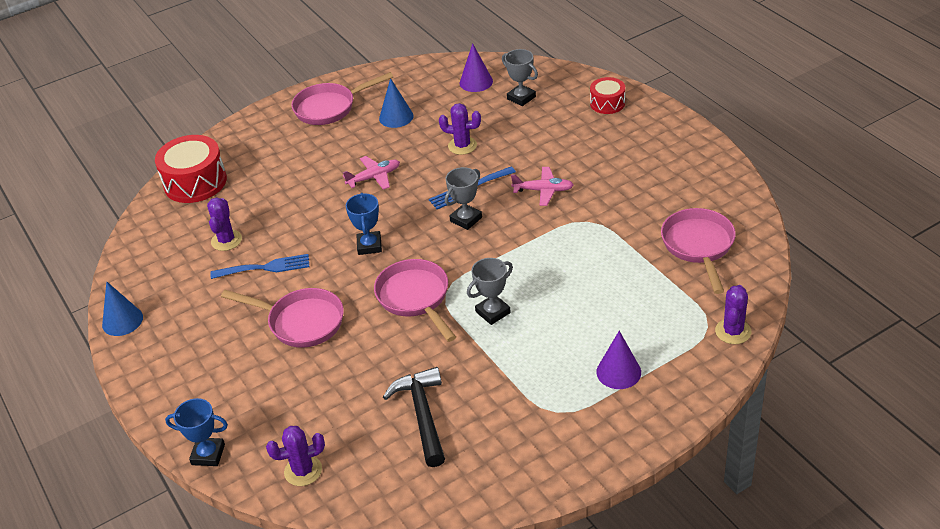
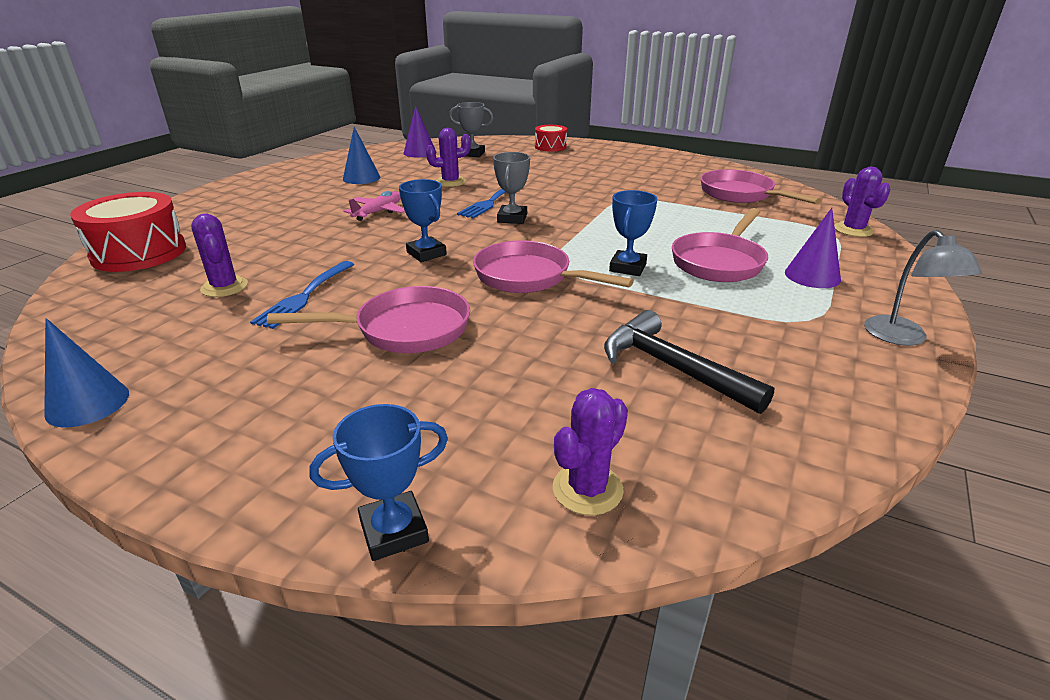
camera: 35 degrees left, 10 degrees down
(265, 267) = (304, 296): blue fork -> blue fork turned 150 degrees clockwise
(329, 108) = (280, 183): pink pan -> pink pan (719, 262)
(493, 312) = (627, 267): grey trophy -> blue trophy
(543, 190) = (563, 191): pink plane -> none
(598, 452) = (902, 338): none -> grey lamp

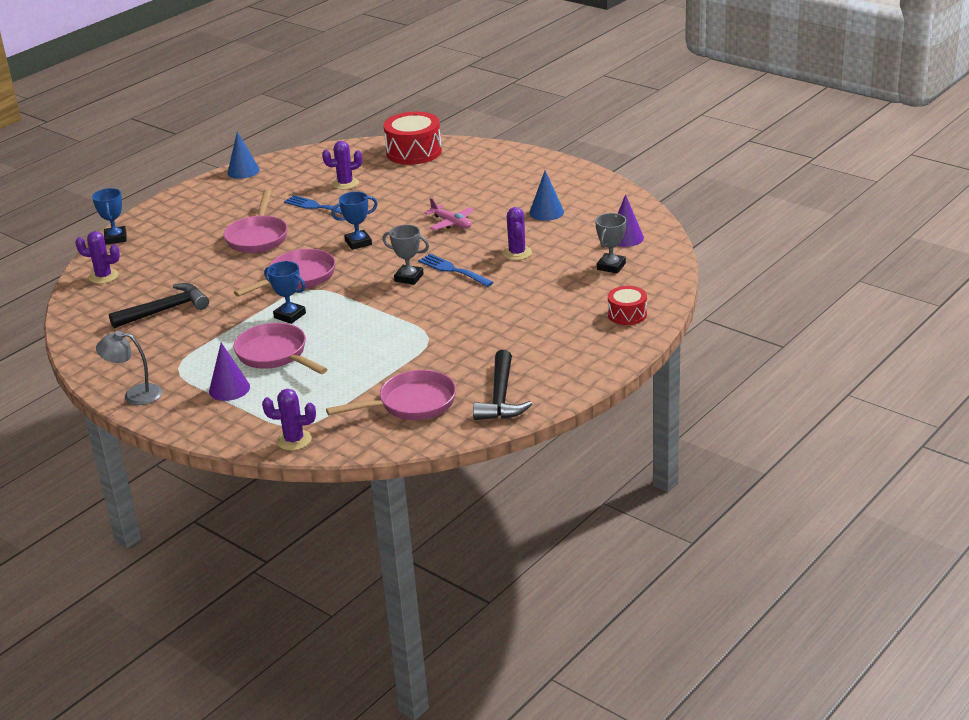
camera: 105 degrees right, 0 degrees up
(587, 489) = (104, 276): purple cactus -> purple cactus turned 45 degrees counterclockwise
(699, 170) = (500, 397): none -> black hammer

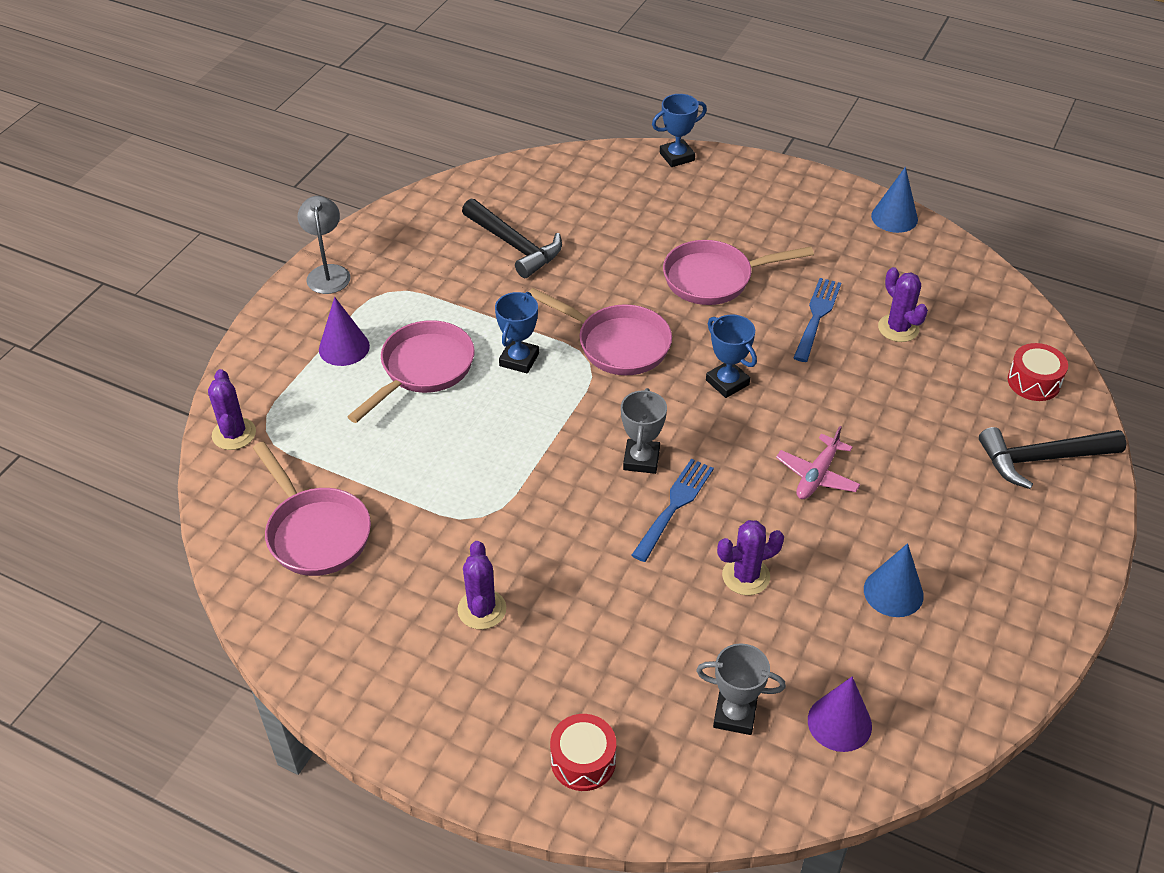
camera: 75 degrees right, 15 degrees up
(104, 276) = (583, 174): purple cactus -> purple cactus (482, 609)
(414, 152) = (1033, 382): red drum -> red drum, size x0.57
(500, 397) = (334, 630): black hammer -> black hammer (1041, 459)

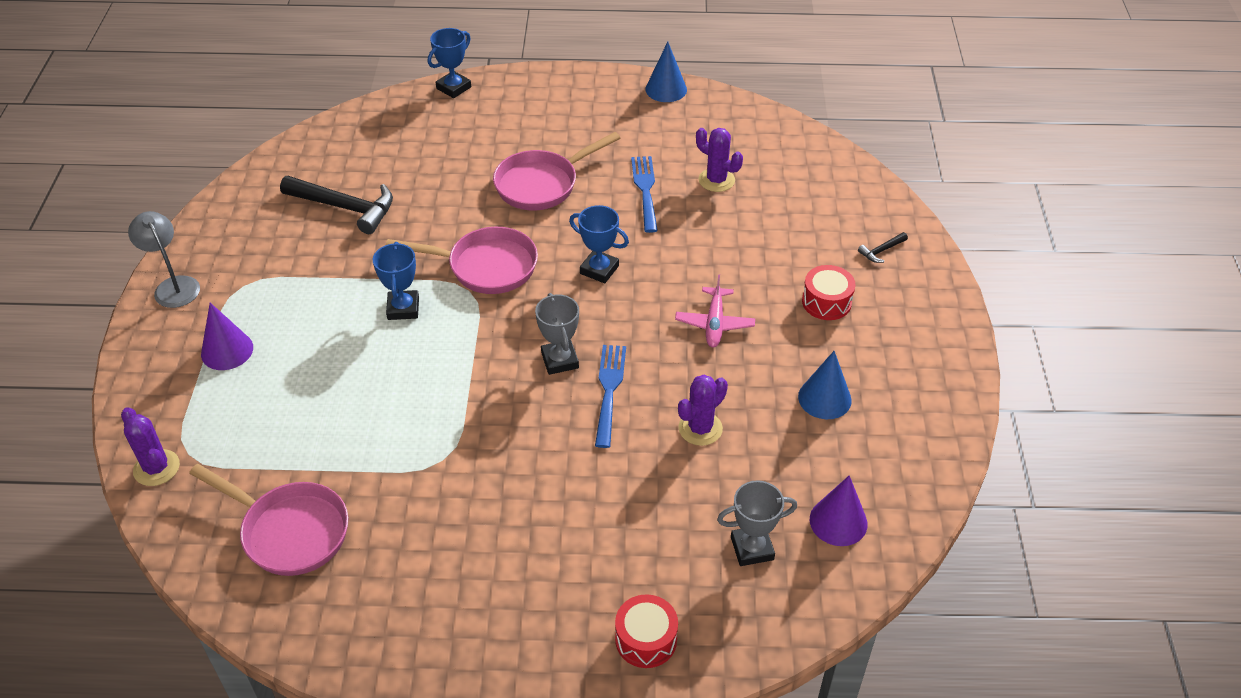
camera: 25 degrees left, 0 degrees up
(423, 369) = (316, 346): pink pan -> none
(482, 609) = (486, 542): purple cactus -> none
(1033, 382) = (844, 191): red drum -> red drum (826, 302)
(1041, 459) = (881, 251): black hammer -> black hammer, size x0.44

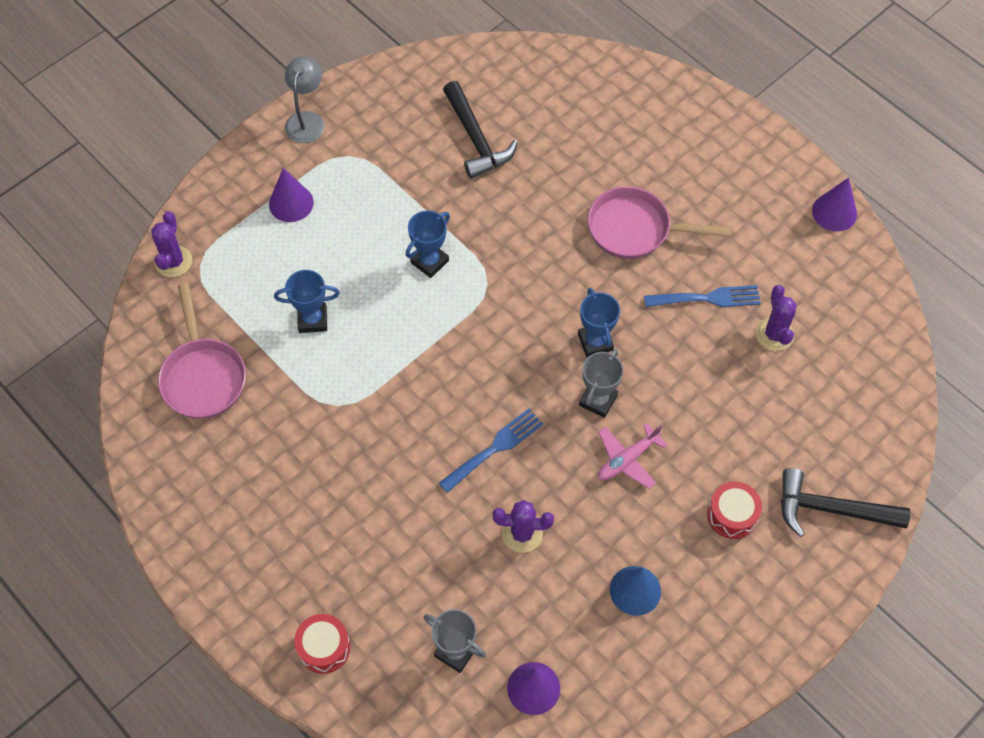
camera: 45 degrees right, 15 degrees up
(453, 88) = (665, 81): blue trophy -> blue trophy (312, 320)
(486, 267) = (519, 272): pink pan -> none
(560, 360) = (487, 395): grey trophy -> grey trophy (598, 400)
(645, 190) = (707, 298): blue fork -> blue fork turned 45 degrees clockwise
(666, 89) = (834, 212): blue cone -> purple cone
(881, 251) = (830, 509): black hammer -> black hammer, size x2.28

